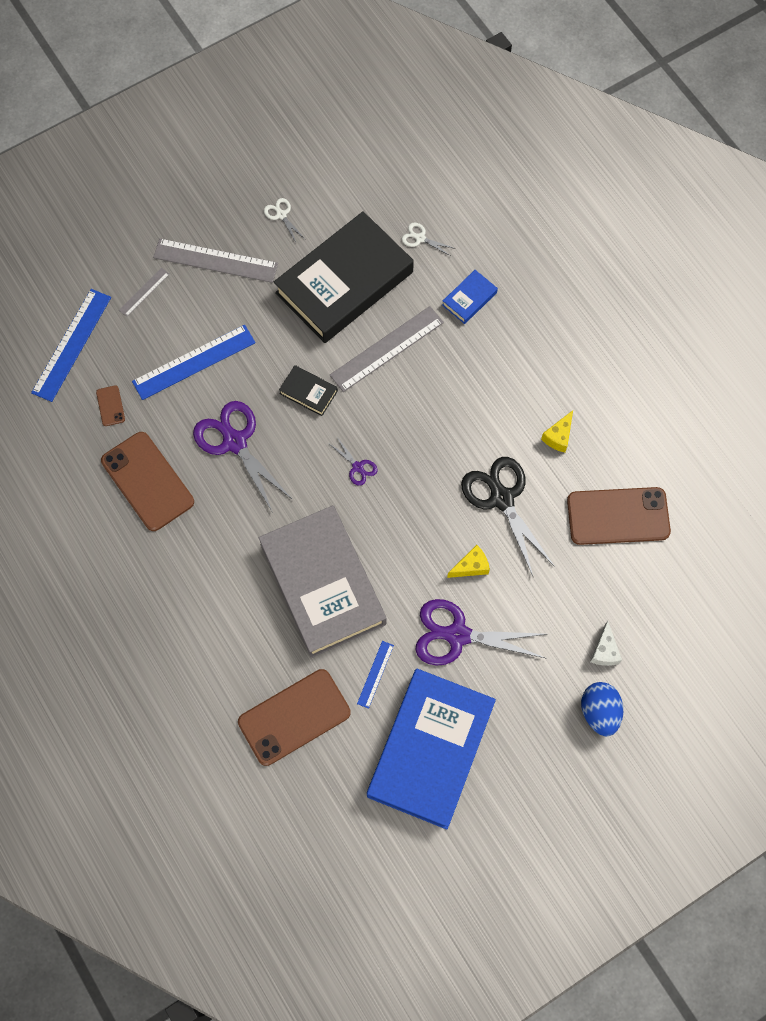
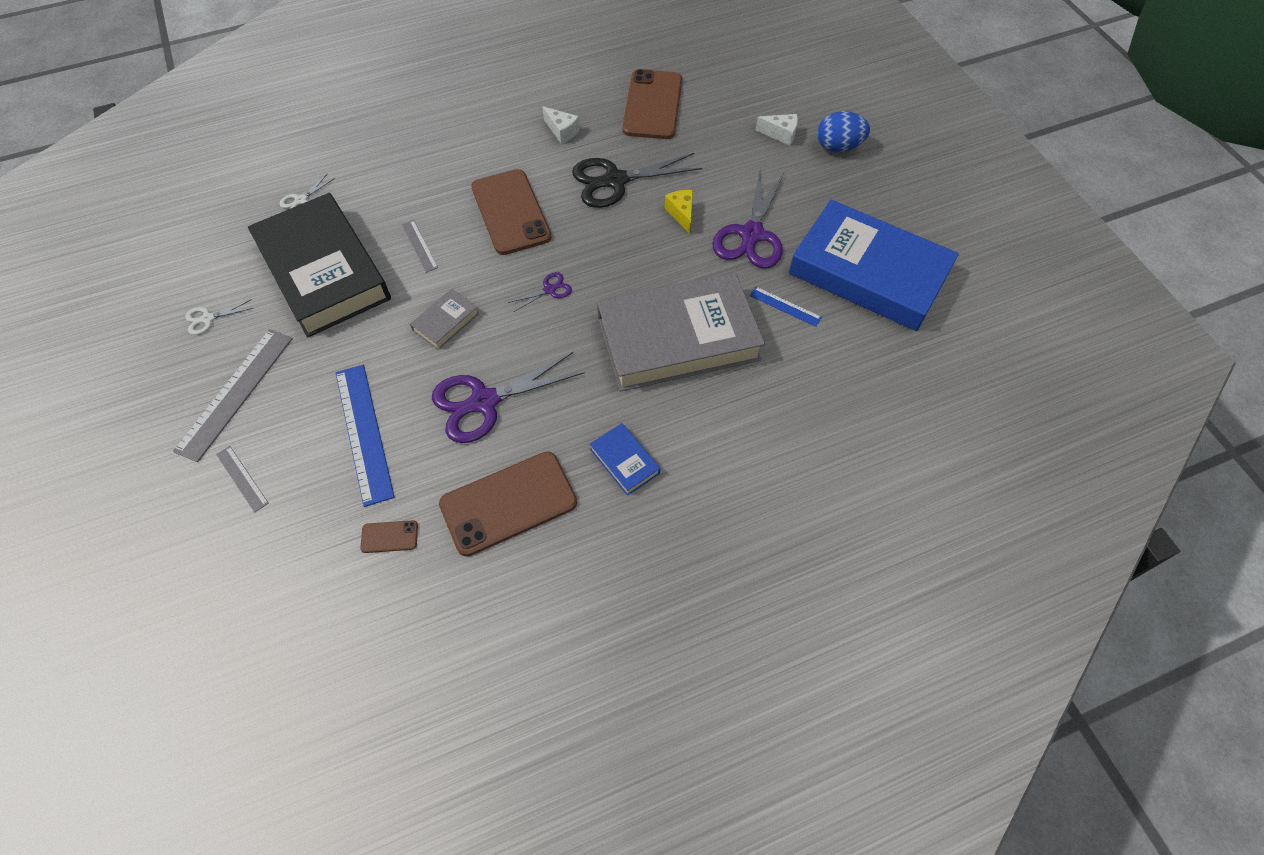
camera: 80 degrees left, 10 degrees down
(71, 344) = (280, 578): blue ruler -> none
(294, 717) = (826, 385): brown phone -> brown phone (510, 212)
(308, 392) = (446, 322): black book -> grey book
(387, 349) = (419, 246): grey ruler -> grey ruler, size x0.50
(469, 299) = (389, 172): blue book -> blue book (624, 461)
(558, 436) = (562, 131): yellow cheese -> white cheese

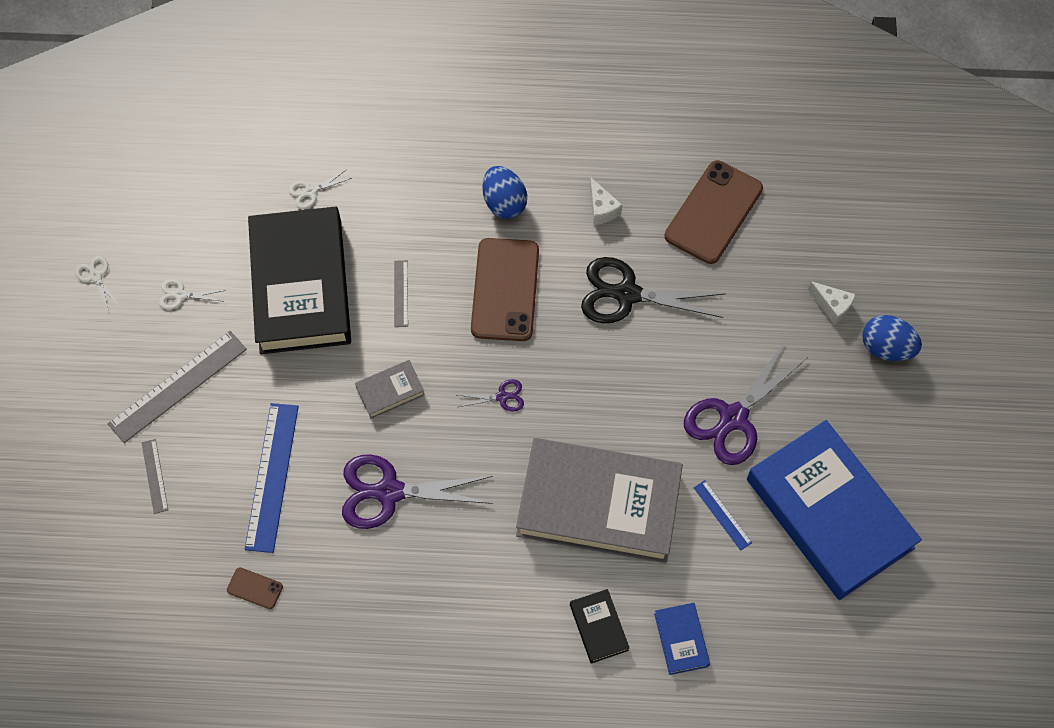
camera: 25 degrees right, 5 degrees up
(114, 333) = (96, 276): none -> white scissors
(478, 153) = (504, 203): none -> blue egg
(508, 503) = (367, 603): brown phone -> none
(624, 461) = (487, 609): blue book -> blue book (681, 640)
(681, 214) = (674, 363): yellow cheese -> none
(733, 434) = (599, 627): none -> black book

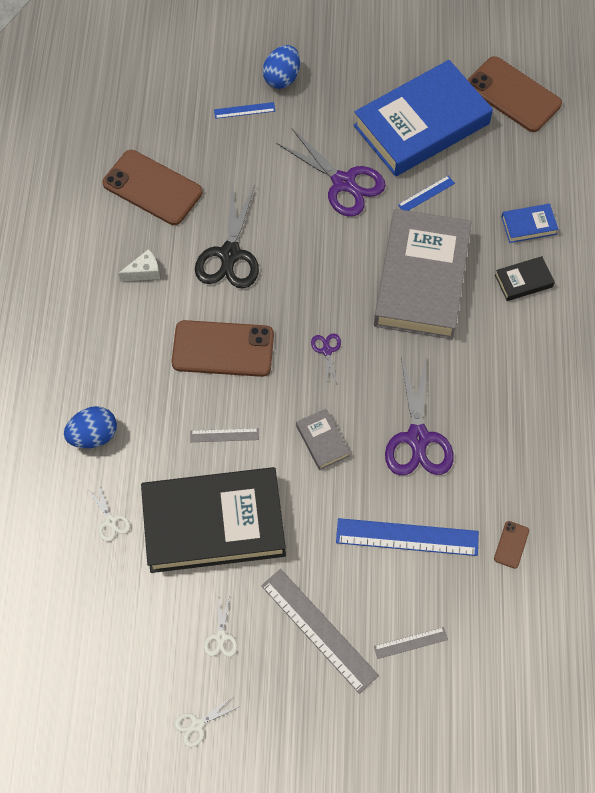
camera: 90 degrees left, 0 degrees up
(504, 203) = (133, 350): blue egg -> blue egg (93, 435)
(832, 306) = (244, 110): white cheese -> blue ruler
(889, 635) = (513, 95): none -> brown phone

